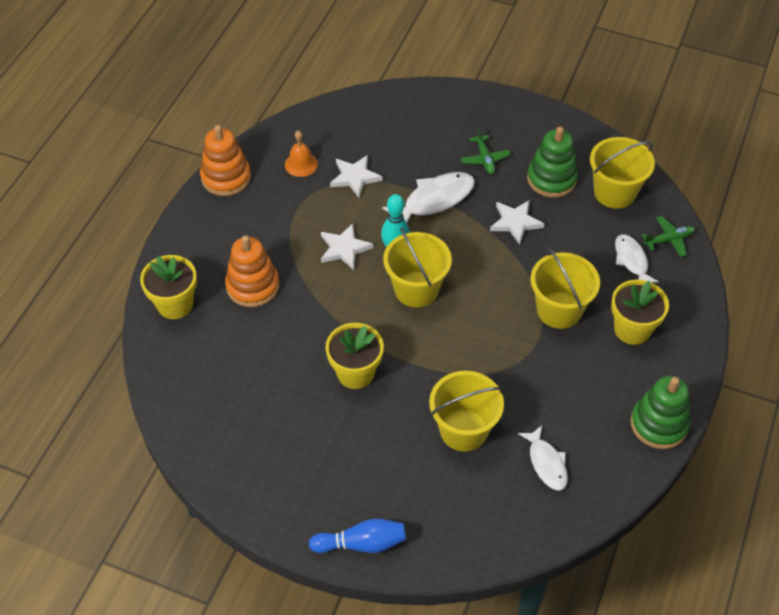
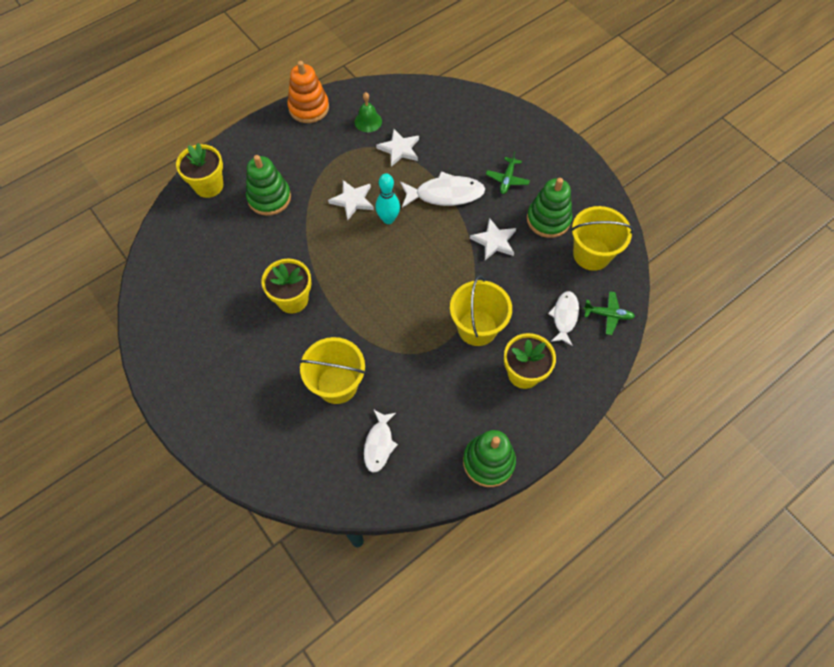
camera: 30 degrees right, 10 degrees up
(252, 286) = (269, 198): orange stacking toy -> green stacking toy
(301, 164) = (368, 121): orange bell -> green bell
(362, 543) = (205, 430): blue bowling pin -> none
(416, 289) = (382, 257): yellow bucket -> none

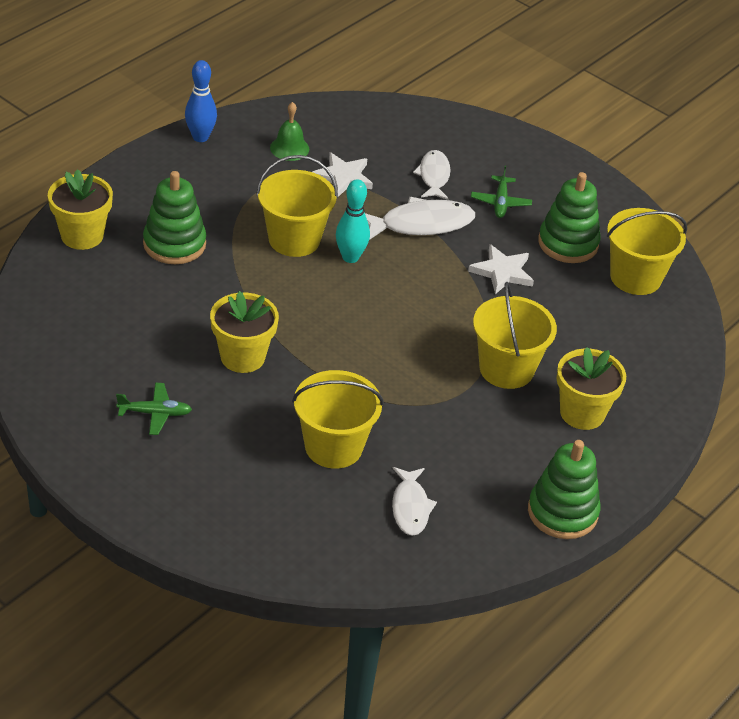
camera: 15 degrees left, 20 degrees down
(309, 108) = (200, 137): orange stacking toy -> blue bowling pin
(352, 200) = (294, 239): white star -> yellow bucket
(564, 317) = (618, 348): white fish -> white fish (434, 176)
(608, 315) = (675, 341): green plane -> green plane (155, 413)

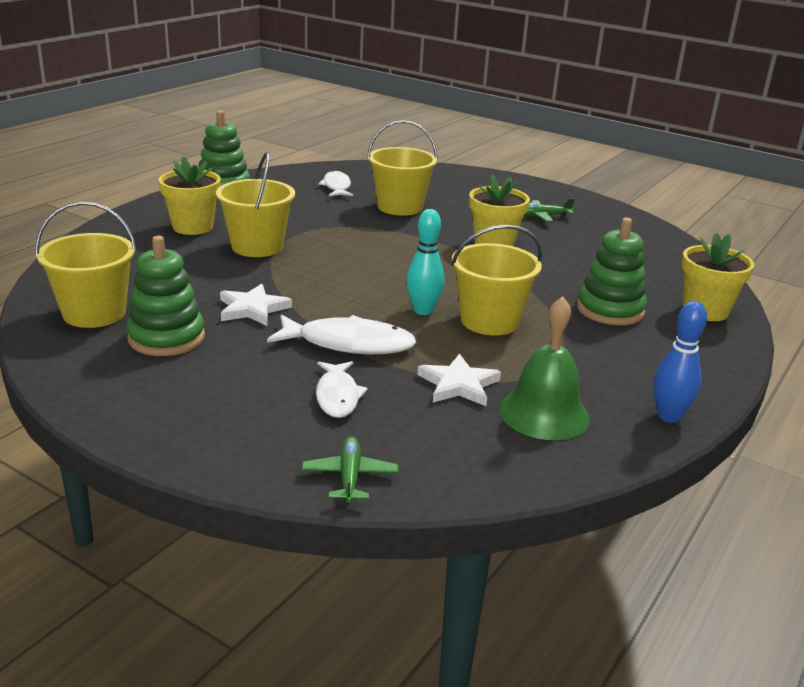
camera: 175 degrees right, 15 degrees down
(289, 148) = (544, 413): green bell -> green bell, size x1.62
(421, 224) = (349, 344): white fish -> white fish turned 150 degrees counterclockwise
(500, 202) = (246, 373): green plane -> green plane (349, 476)

